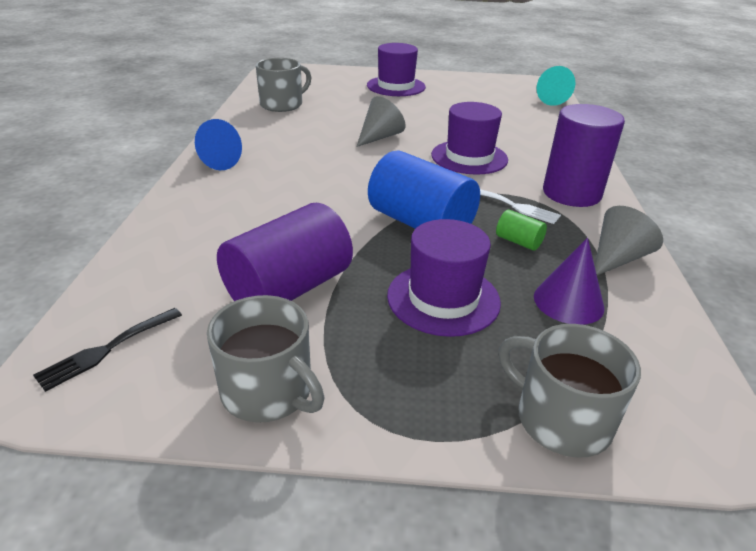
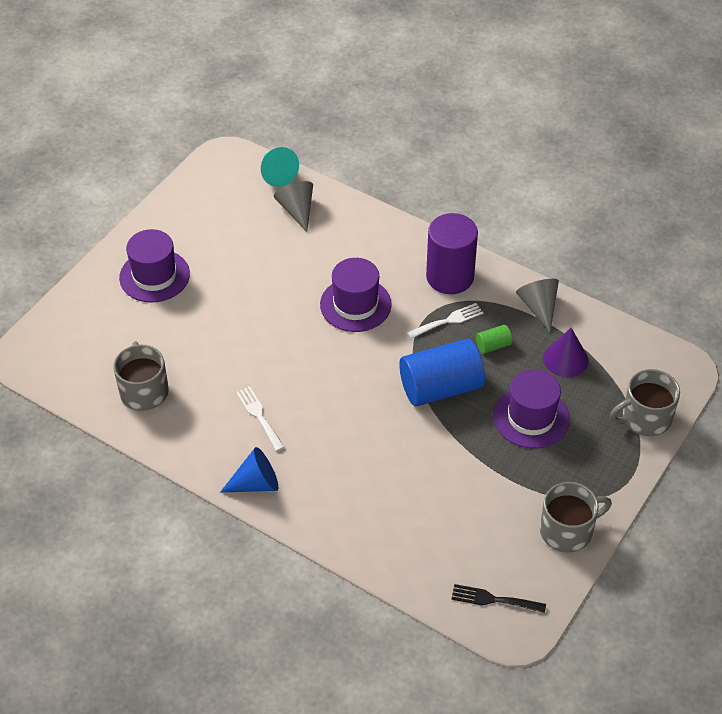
camera: 60 degrees left, 15 degrees up
(106, 350) = (493, 599): black fork -> black fork turned 120 degrees clockwise
(288, 288) = (479, 492): purple cylinder -> none
(295, 147) = (259, 416): none -> white fork
(380, 137) = (276, 346): grey cone -> grey cone (297, 210)

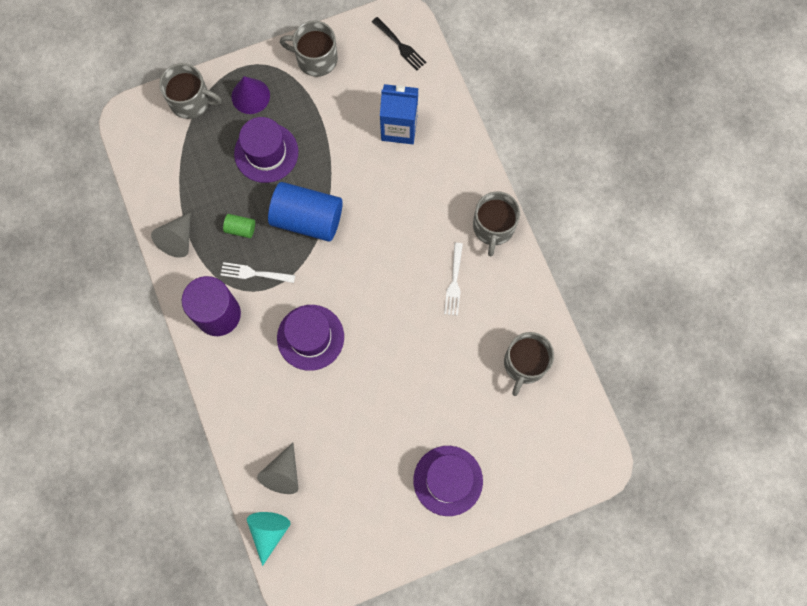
camera: 145 degrees left, 25 degrees up
(256, 484) = (493, 227): blue cone -> grey mug
(424, 517) = (399, 127): none -> blue carton
(565, 359) = (200, 182): purple cone -> purple cone (250, 96)

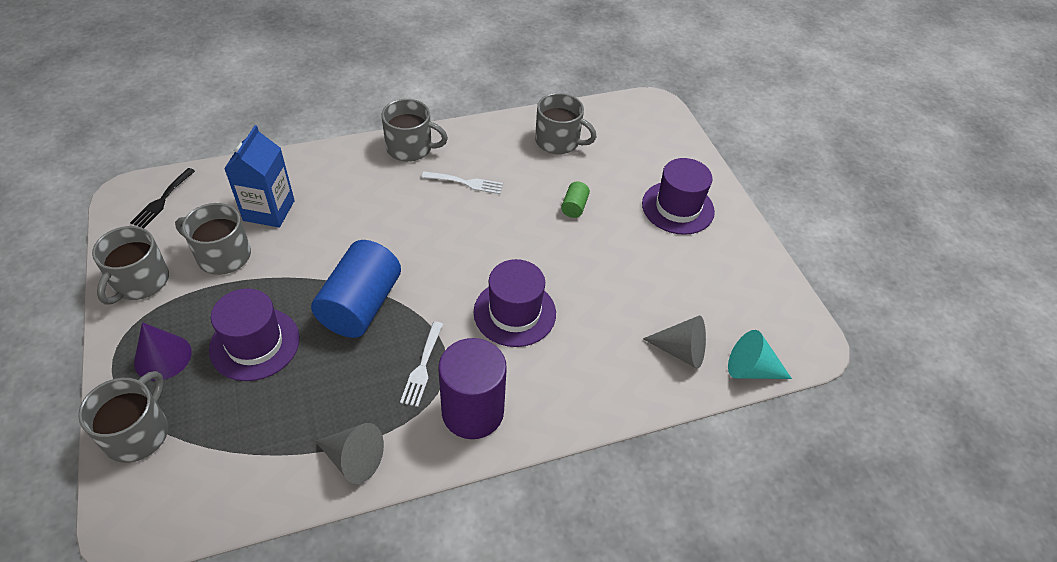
camera: 90 degrees left, 25 degrees down
(240, 229) = (356, 379): green cylinder -> green cylinder (574, 207)
(347, 107) = (222, 255): none -> grey mug
(400, 45) = (162, 200): black fork -> black fork turned 150 degrees clockwise

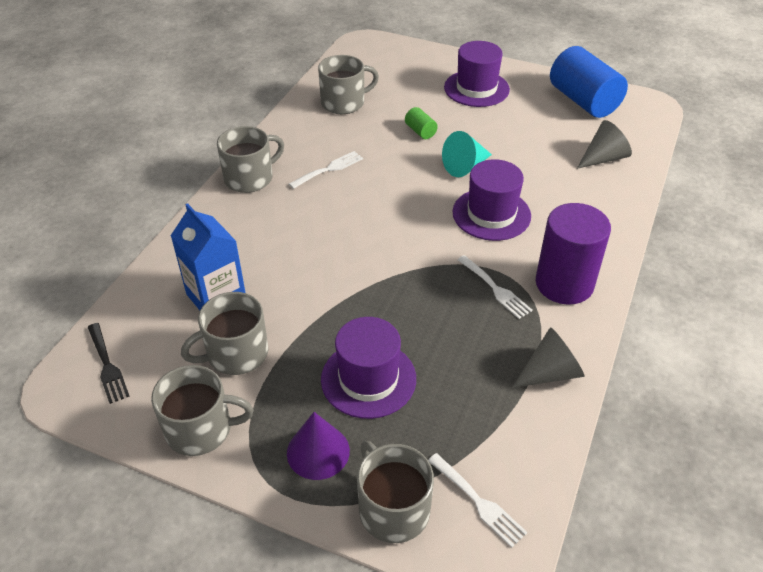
camera: 45 degrees left, 5 degrees down
(140, 282) = (201, 429): grey mug -> grey mug turned 60 degrees counterclockwise
(178, 484) = (478, 502): none -> white fork
(360, 305) = (394, 293): blue cylinder -> blue cylinder (583, 101)
(751, 369) = (646, 138): turquoise cone -> turquoise cone (465, 166)

